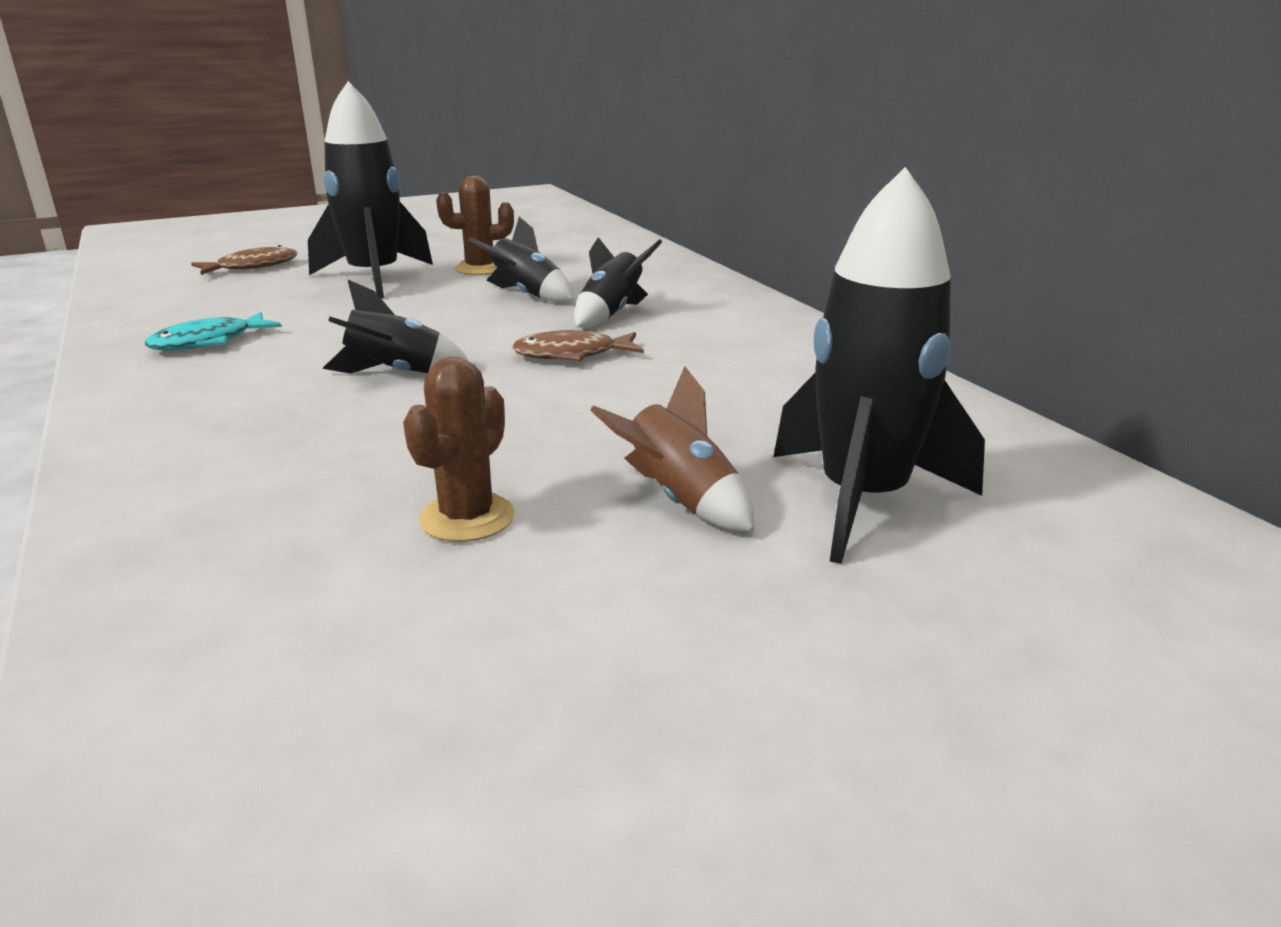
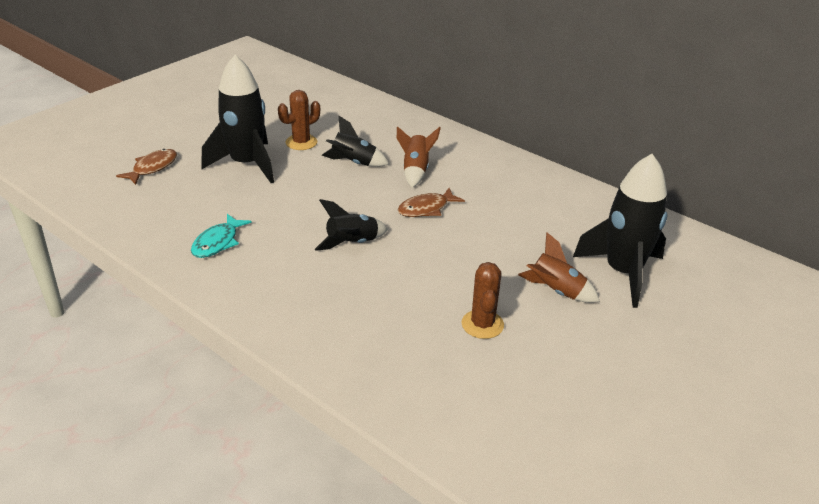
camera: 25 degrees left, 10 degrees up
(611, 314) = (415, 170): black rocket -> brown rocket

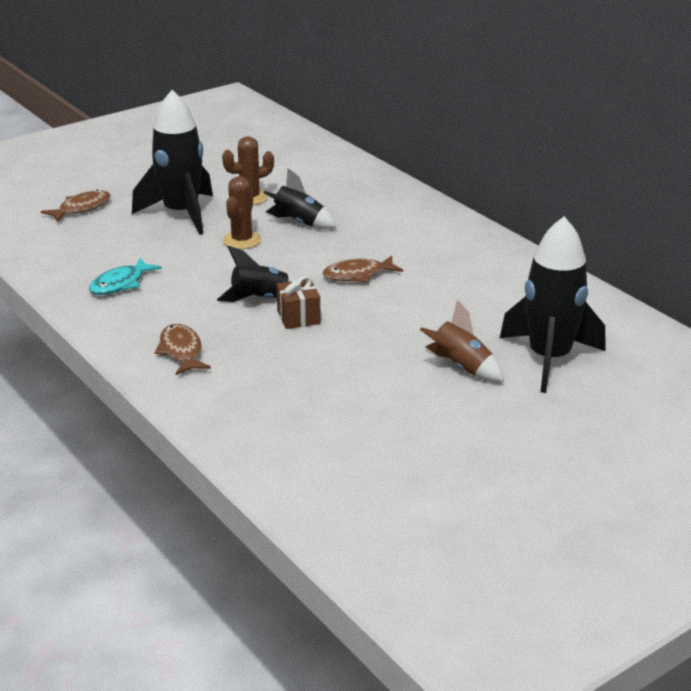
camera: 15 degrees right, 5 degrees down
(302, 308) = (181, 351): none -> brown fish
(394, 258) = (298, 317): none -> brown gift
(415, 170) = (365, 237): brown rocket -> none
(482, 324) = (363, 387): brown cactus -> brown cactus (242, 240)

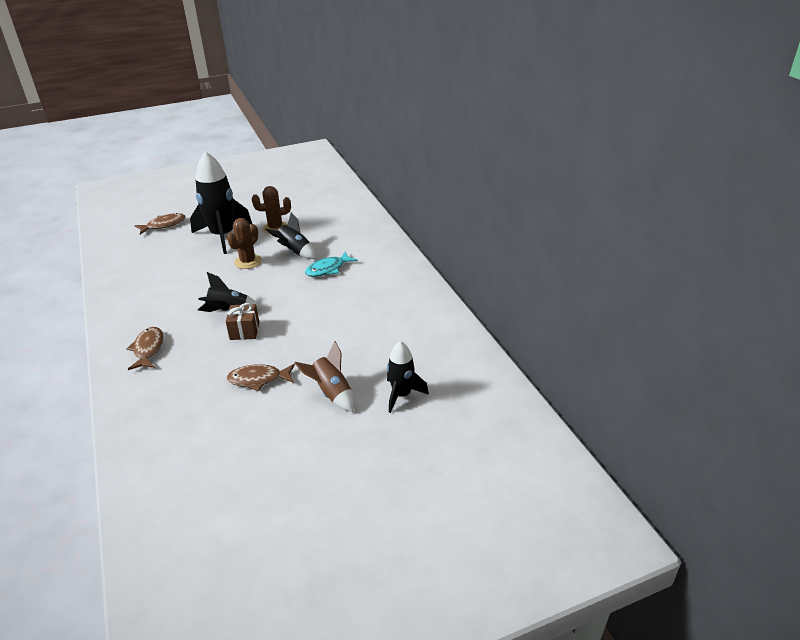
camera: 15 degrees right, 5 degrees up
(121, 284) = (147, 287): turquoise fish -> turquoise fish (328, 269)
(358, 275) = (307, 300): brown fish -> brown fish (258, 379)
(549, 359) = (402, 395): black rocket -> black rocket, size x0.56

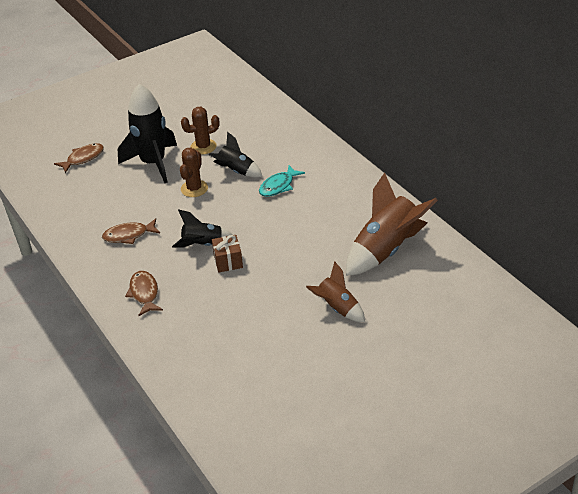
camera: 10 degrees left, 5 degrees up
(258, 379) = (265, 306): brown fish -> brown fish (129, 235)
(402, 395) = (400, 300): black rocket -> none
(408, 341) = (386, 249): none -> brown rocket

